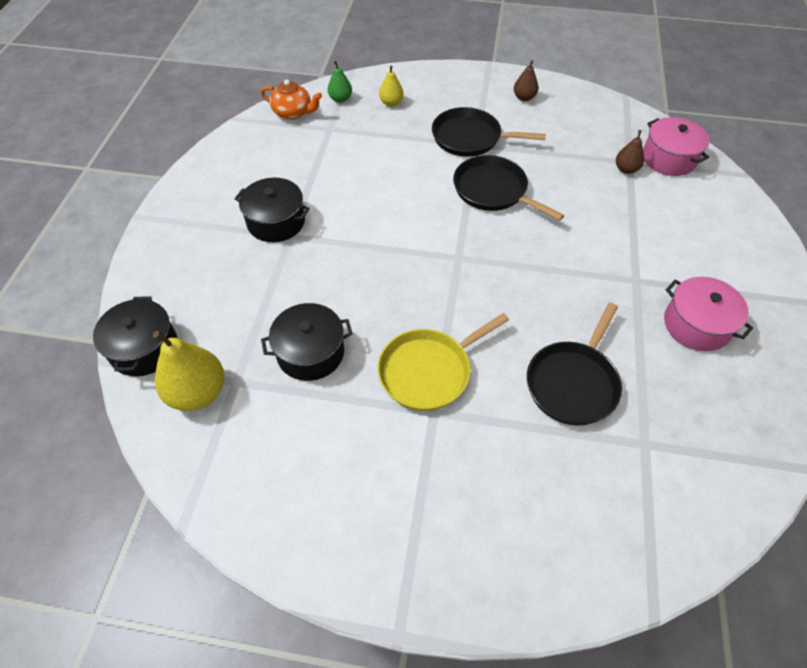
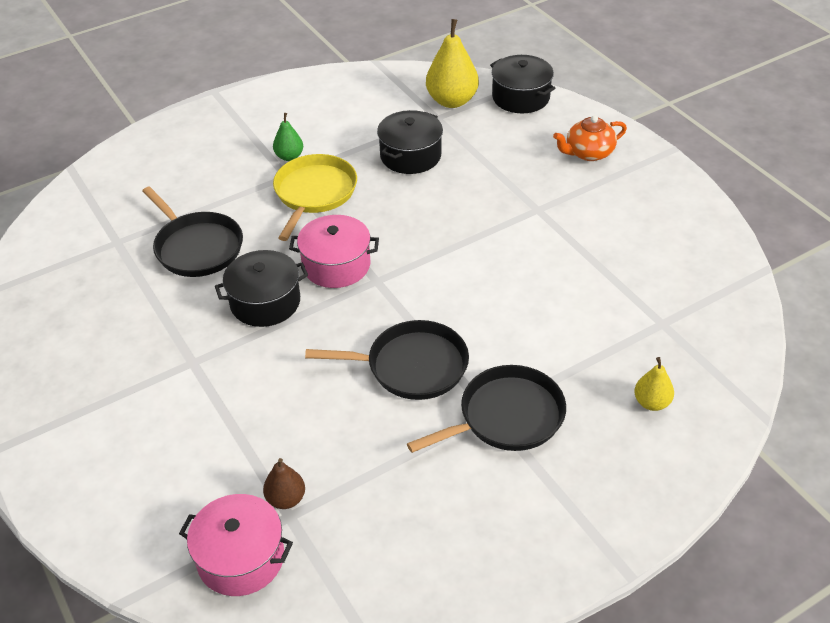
camera: 140 degrees right, 10 degrees down
(276, 221) = (565, 211): black pot -> black pot (265, 302)
(293, 112) = (725, 315): orange teapot -> orange teapot (588, 153)
(340, 99) = (710, 367): green pear -> green pear (289, 156)
(524, 97) = (511, 535): brown pear -> none
(573, 383) = (197, 247): black pan -> black pan turned 150 degrees clockwise
(696, 325) = (111, 353): pink pot -> pink pot (336, 265)

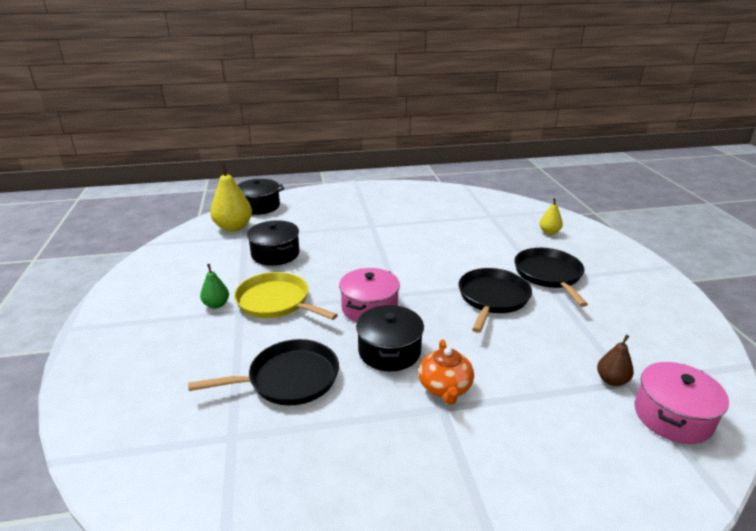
camera: 70 degrees left, 15 degrees down
(588, 153) = (335, 201): orange teapot -> orange teapot (445, 387)

